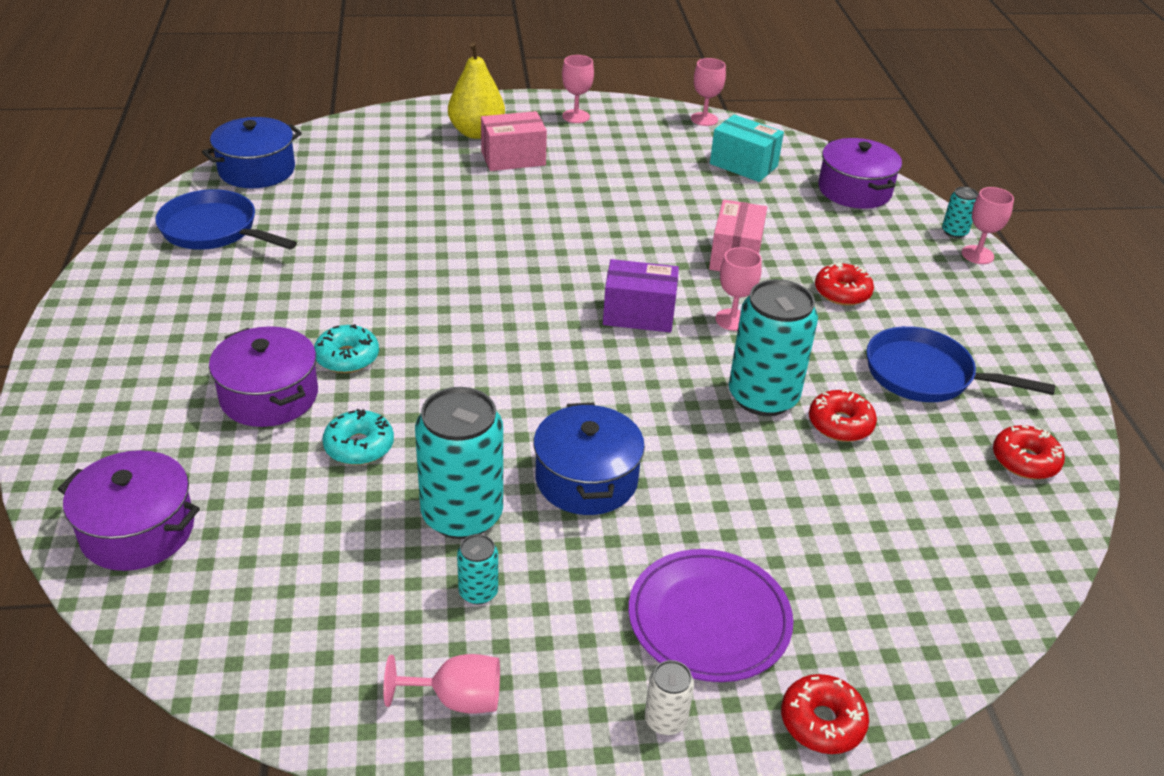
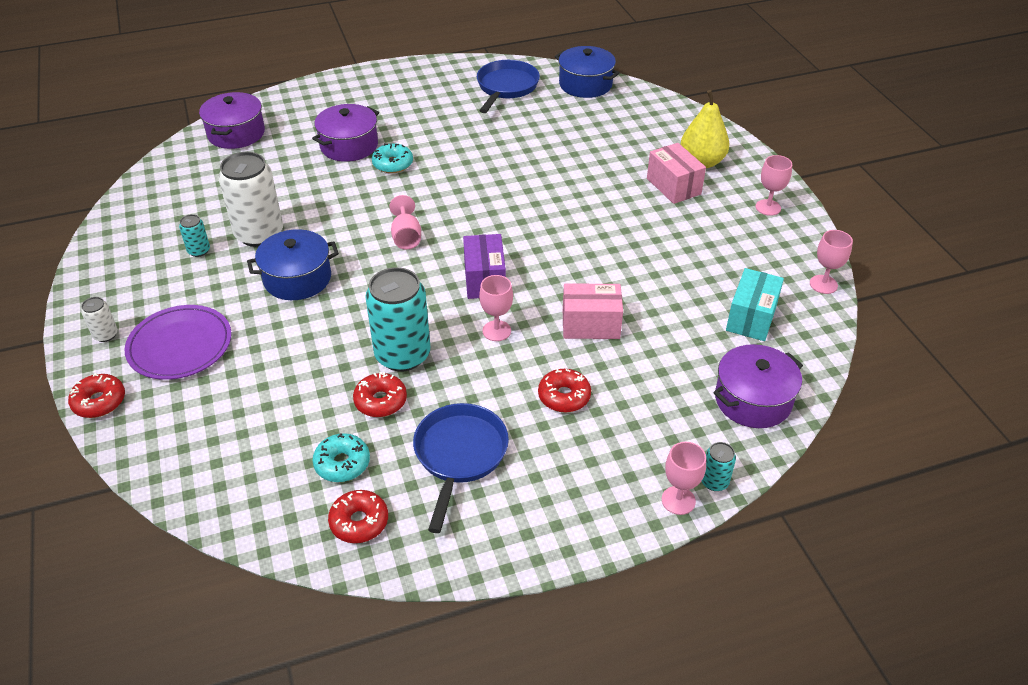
camera: 80 degrees right, 5 degrees up
(359, 446) = (312, 186): turquoise donut -> turquoise donut (342, 463)
(457, 699) = (124, 257): pink goblet -> pink goblet (406, 237)
(462, 515) = (259, 234): turquoise can -> white can

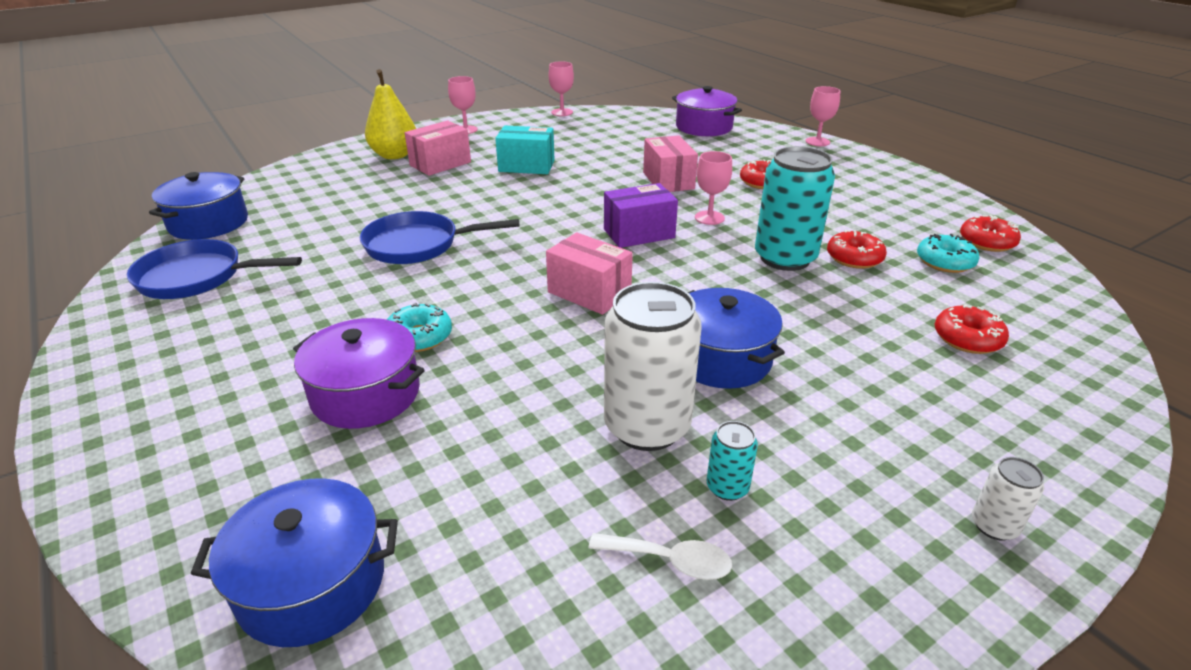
camera: 105 degrees left, 10 degrees down
(99, 402) = (1096, 468): red donut -> red donut (967, 339)
(174, 222) = (670, 561): none -> white spoon
(180, 345) = (928, 426): purple plate -> none
(236, 133) = (312, 584): purple pot -> blue pot
(406, 237) = (589, 293): pink goblet -> pink box
(459, 455) = (869, 213): blue pan -> blue pan (418, 245)
(714, 482) = (789, 134): turquoise can -> none
(751, 318) = (616, 130): turquoise box -> turquoise box (526, 166)

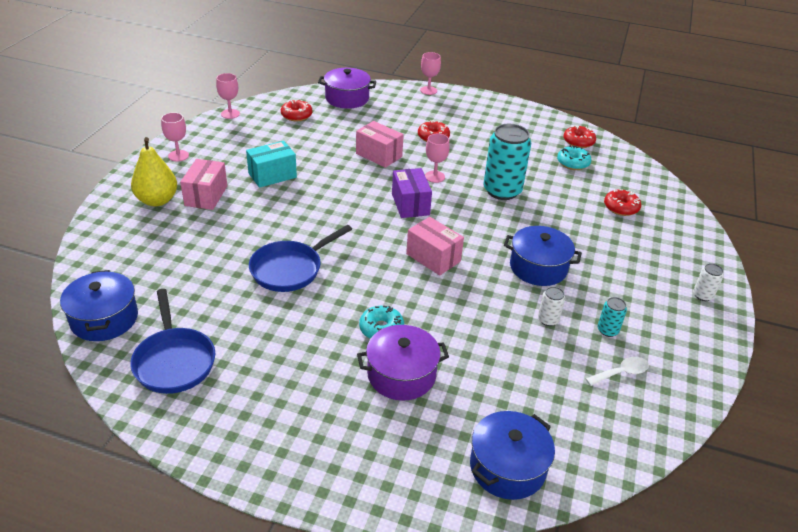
camera: 40 degrees left, 5 degrees up
(197, 277) = (174, 361): blue pan -> blue pan turned 75 degrees counterclockwise
(589, 293) = (433, 257): pink box -> pink box turned 45 degrees clockwise
(639, 233) = (410, 204): purple box -> purple box turned 45 degrees counterclockwise
(647, 426) = (548, 320): white can -> white can, size x0.45
(854, 258) = (533, 177): red donut -> red donut (296, 115)

